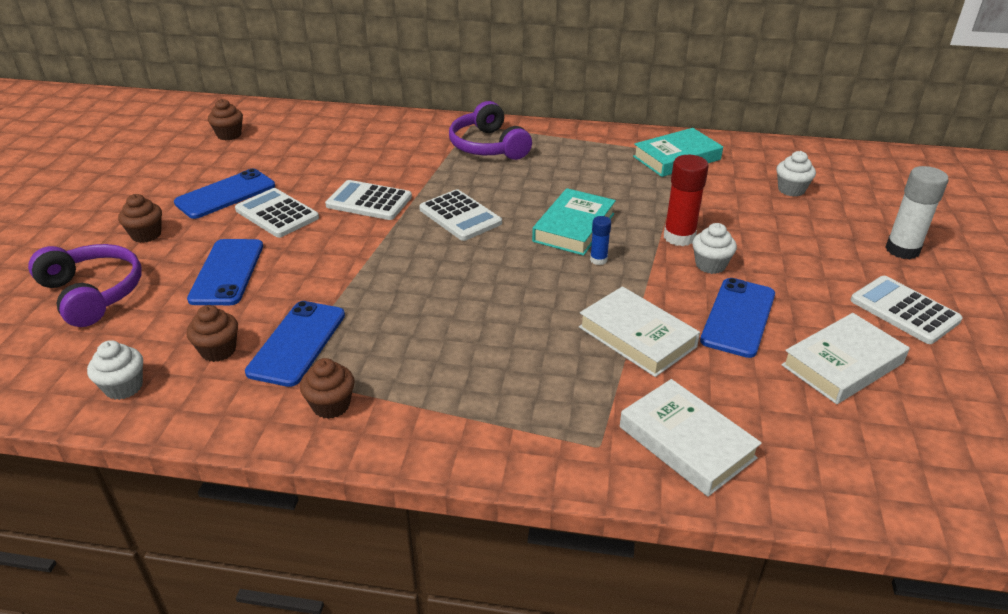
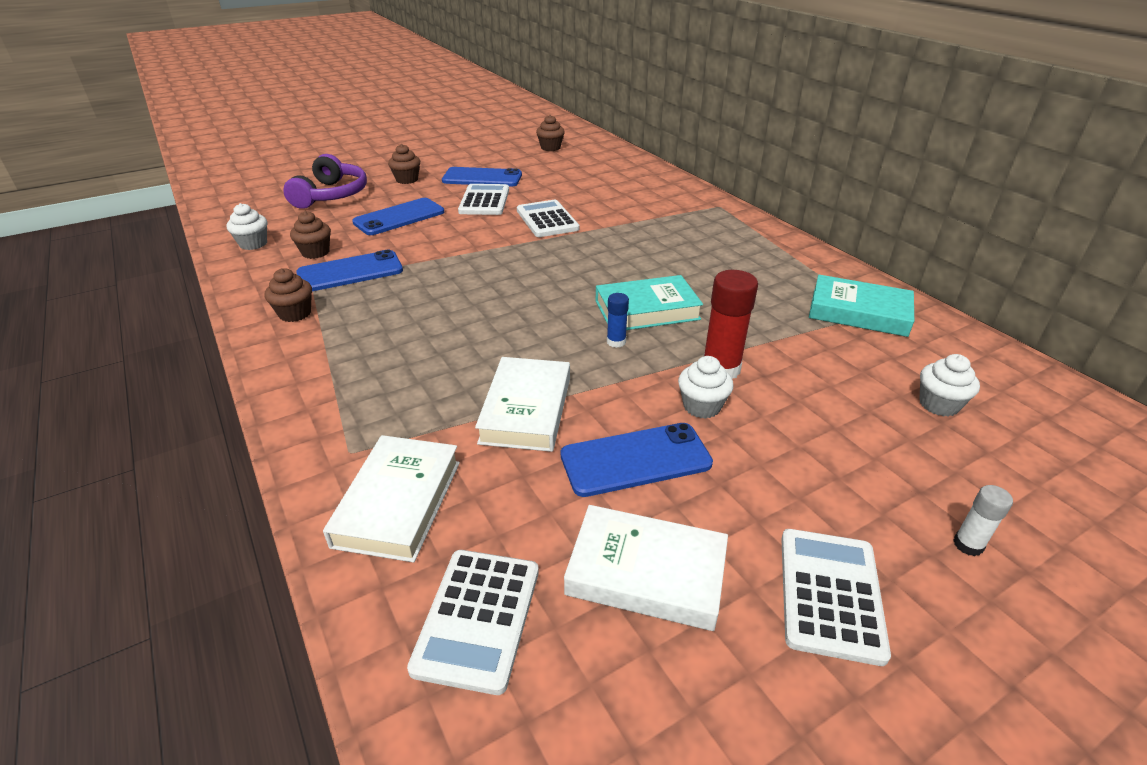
camera: 50 degrees right, 0 degrees up
(460, 216) = (583, 258): white calculator -> white calculator (478, 618)
(488, 146) = (701, 225): purple headphones -> none
(902, 250) = (968, 545): white glue stick -> white glue stick, size x0.53

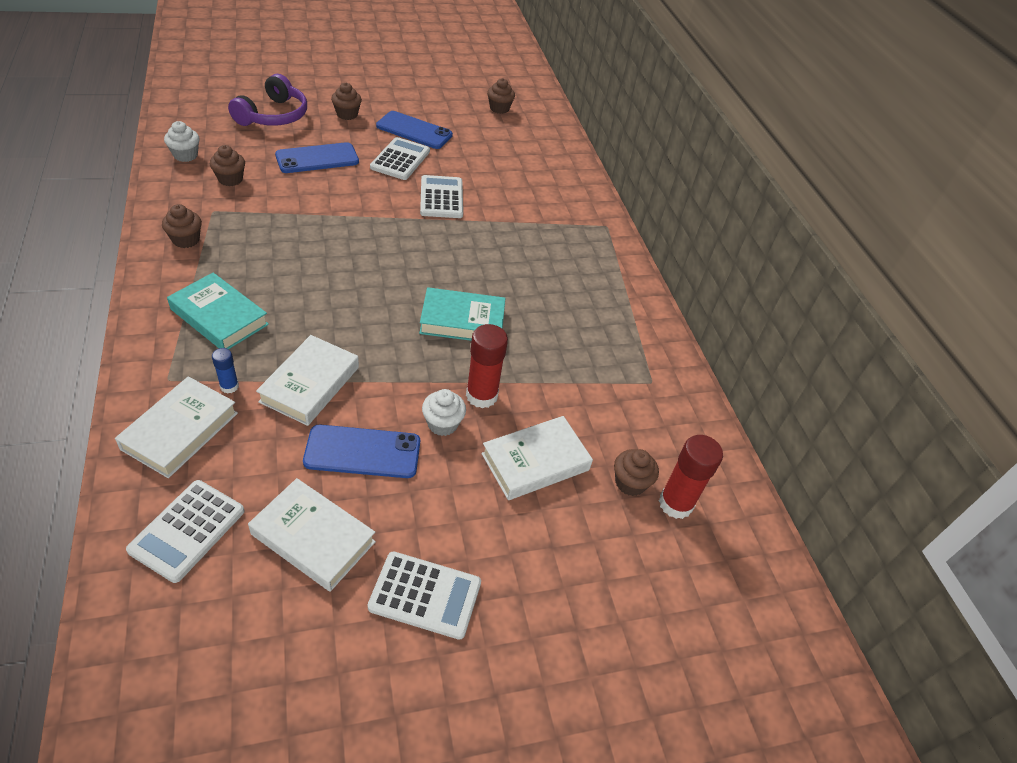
camera: 10 degrees right, 10 degrees up
(350, 272) = (247, 209): blue phone -> none
(616, 342) = (416, 344): blue glue stick -> blue glue stick (229, 386)
(828, 413) = (535, 462): none -> white book
(830, 594) = (425, 595): white calculator -> white calculator turned 75 degrees clockwise
(858, 312) = (639, 378): turquoise book -> turquoise book (219, 317)
(939, 404) = (630, 483): white cupcake -> brown cupcake
(968, 545) = (551, 596): white glue stick -> none
(1000, 410) = (675, 504): none -> red glue stick

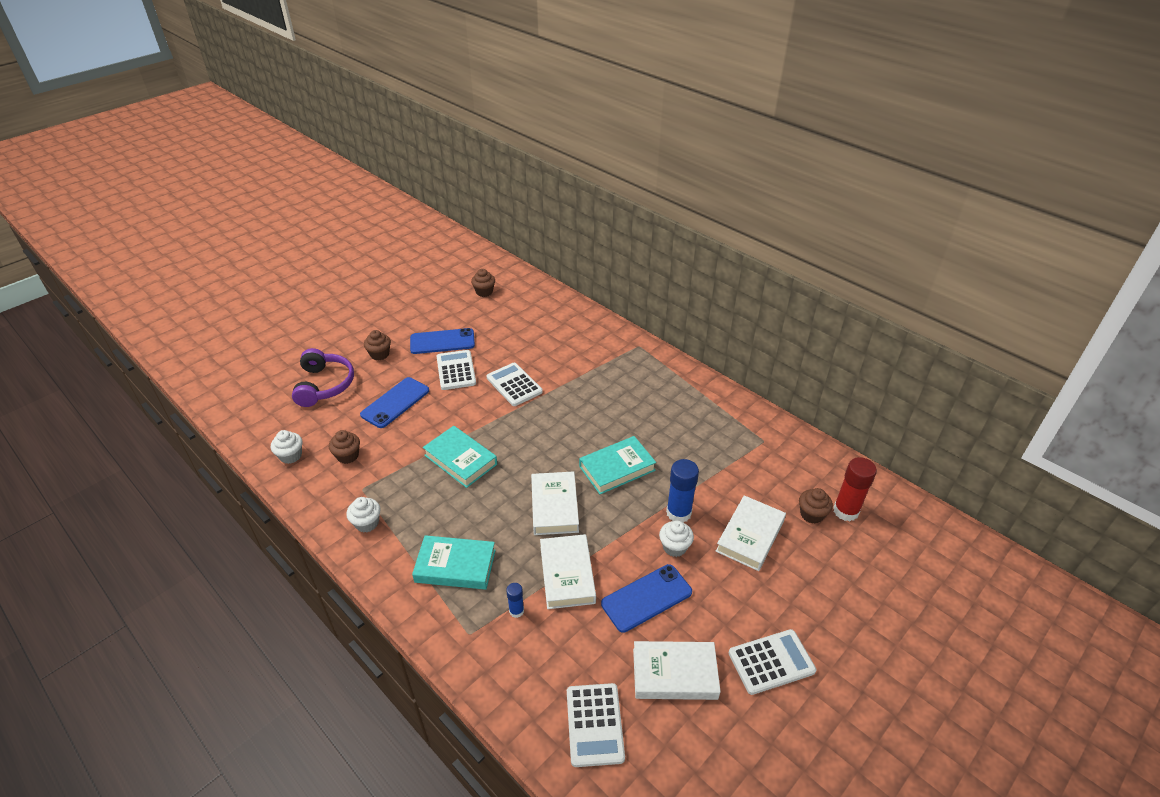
camera: 25 degrees left, 5 degrees down
(180, 431) = (517, 663): white book -> white book (554, 506)
(186, 240) = (367, 523): brown cupcake -> white cupcake
(322, 233) = (460, 460): none -> turquoise book
(481, 396) = (678, 513): red glue stick -> blue glue stick

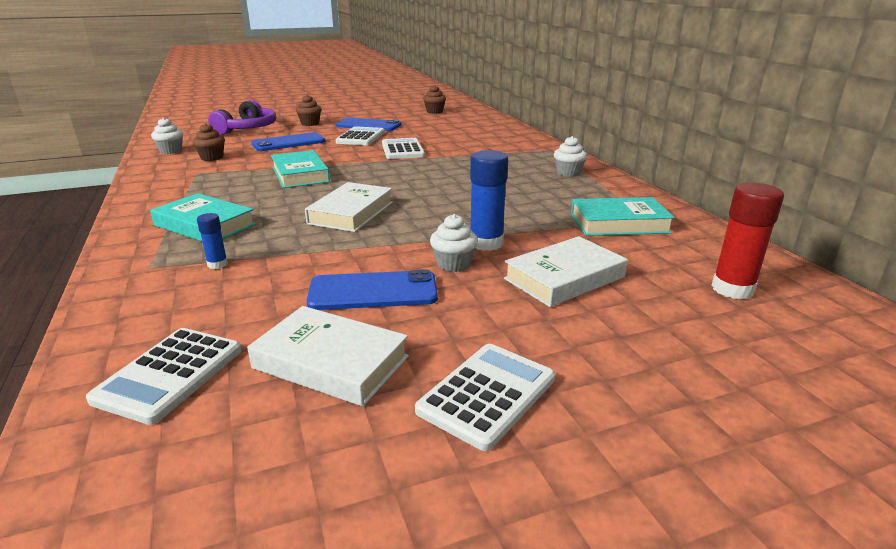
camera: 25 degrees right, 15 degrees down
(367, 523) = (170, 189): white cupcake -> white cupcake (568, 173)
(567, 574) = (305, 254): white book -> none
(617, 468) = (447, 204): turquoise book -> turquoise book (619, 223)
(771, 662) = (487, 394): white calculator -> white calculator turned 60 degrees counterclockwise
(811, 514) = (674, 281): brown cupcake -> none

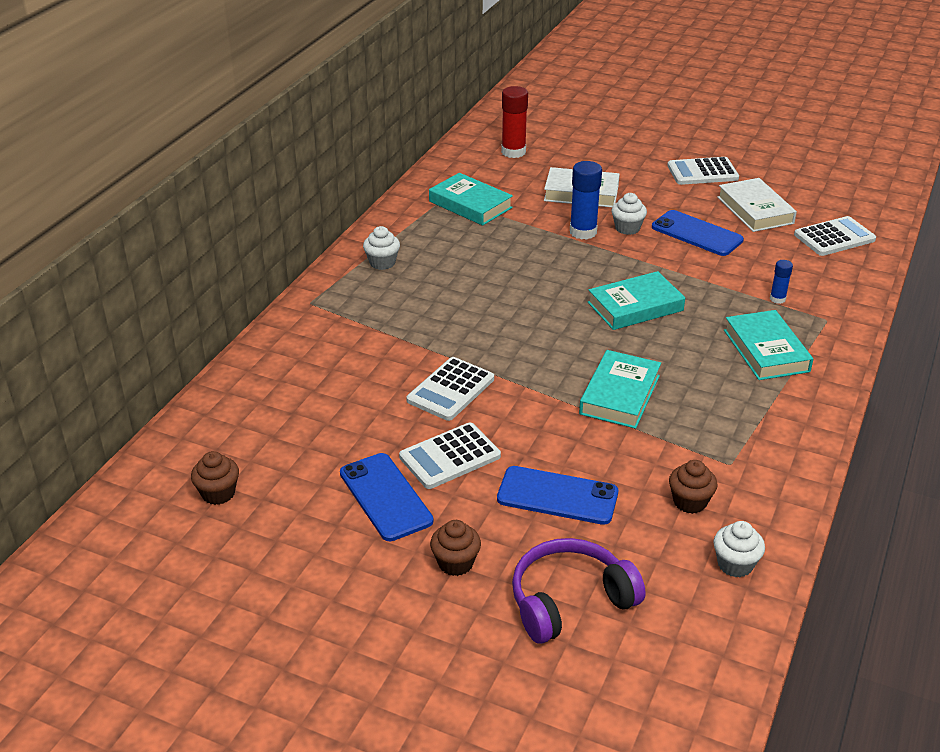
camera: 135 degrees left, 10 degrees up
(351, 213) = (635, 306): white book -> turquoise book

